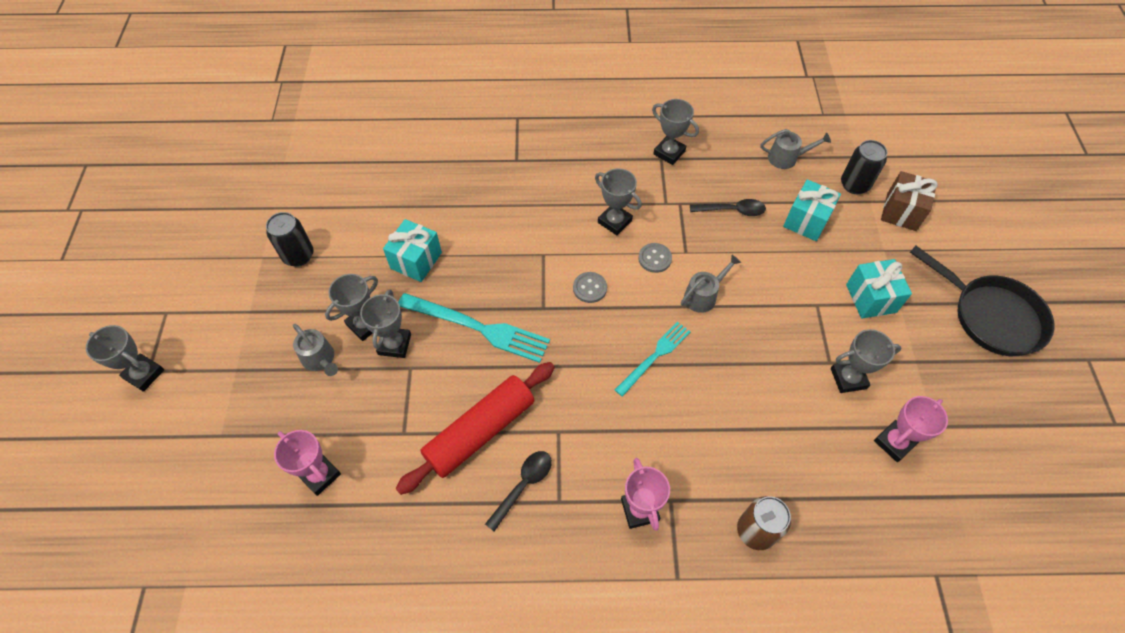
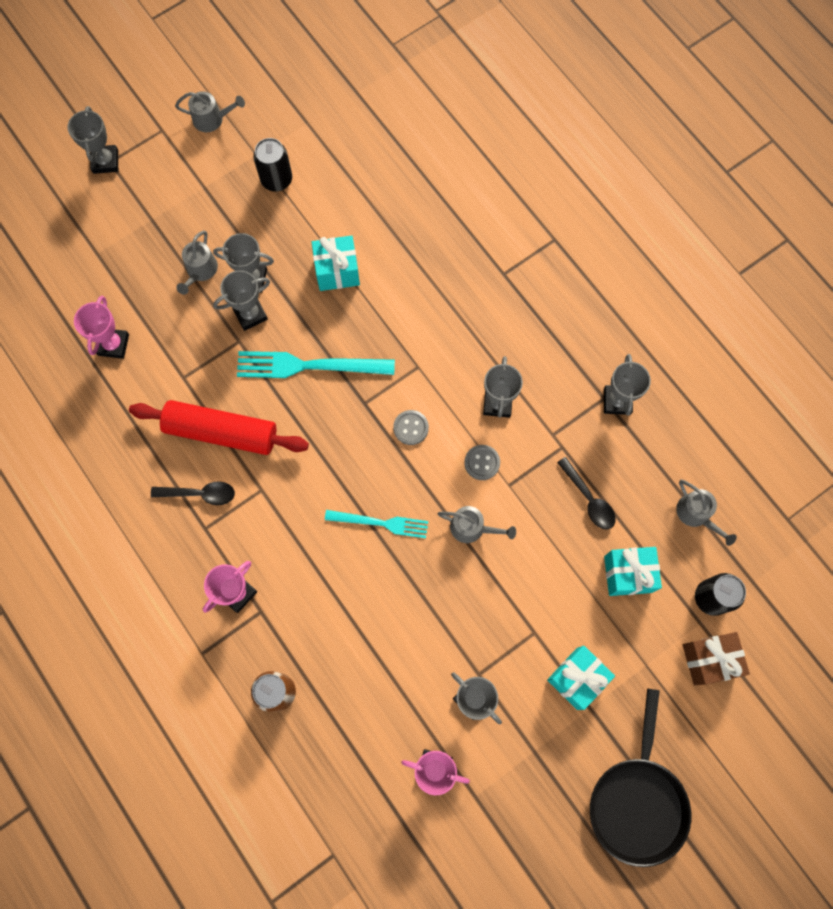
camera: 55 degrees right, 15 degrees up
(198, 269) = (212, 119): none -> grey watering can
(478, 328) = (309, 366): turquoise fork -> turquoise fork turned 105 degrees clockwise

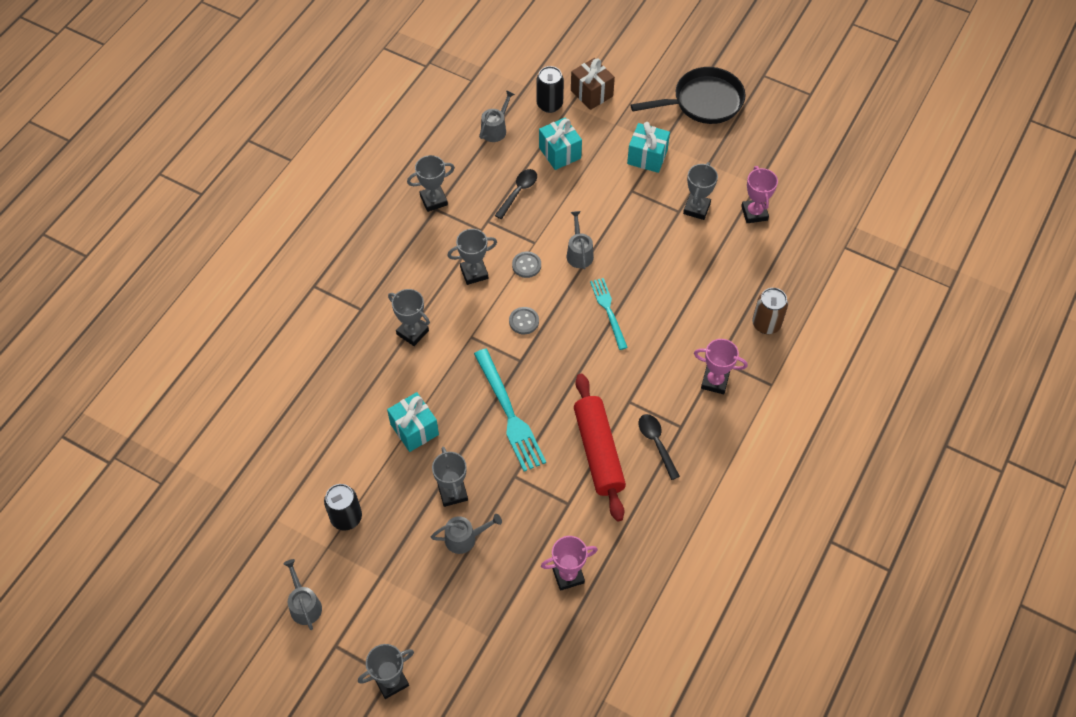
camera: 115 degrees left, 15 degrees down
(250, 314) = (486, 478): grey trophy -> grey trophy (412, 332)

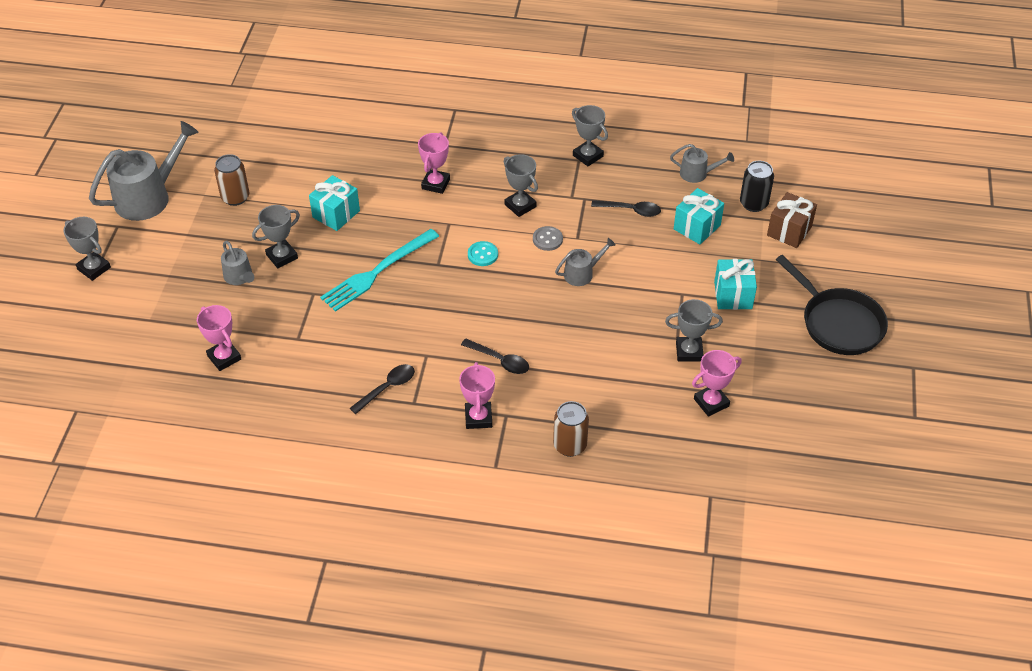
camera: 70 degrees right, 10 degrees down
(304, 605) = (148, 197): grey watering can -> grey watering can, size x1.96
(346, 517) = (235, 197): black can -> brown can
(412, 332) = (435, 184): grey trophy -> pink trophy
(524, 321) = (482, 254): grey button -> turquoise button
(598, 451) = (361, 346): red rolling pin -> none
(608, 311) = (524, 313): turquoise fork -> none
(656, 346) = (500, 360): none -> black spoon

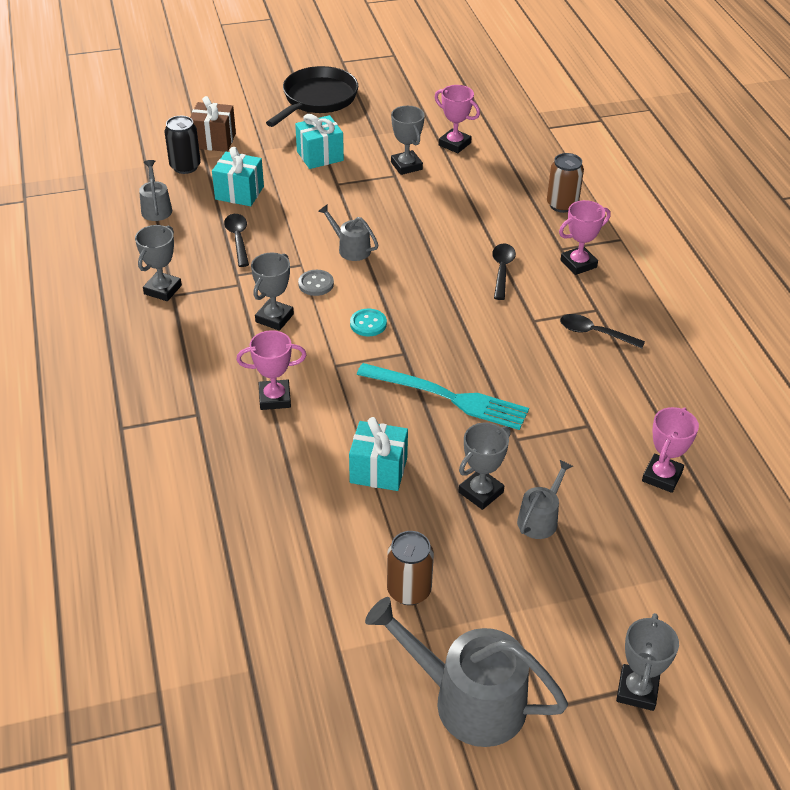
camera: 115 degrees left, 5 degrees down
(282, 256) = (481, 492): grey trophy -> grey trophy turned 75 degrees counterclockwise

